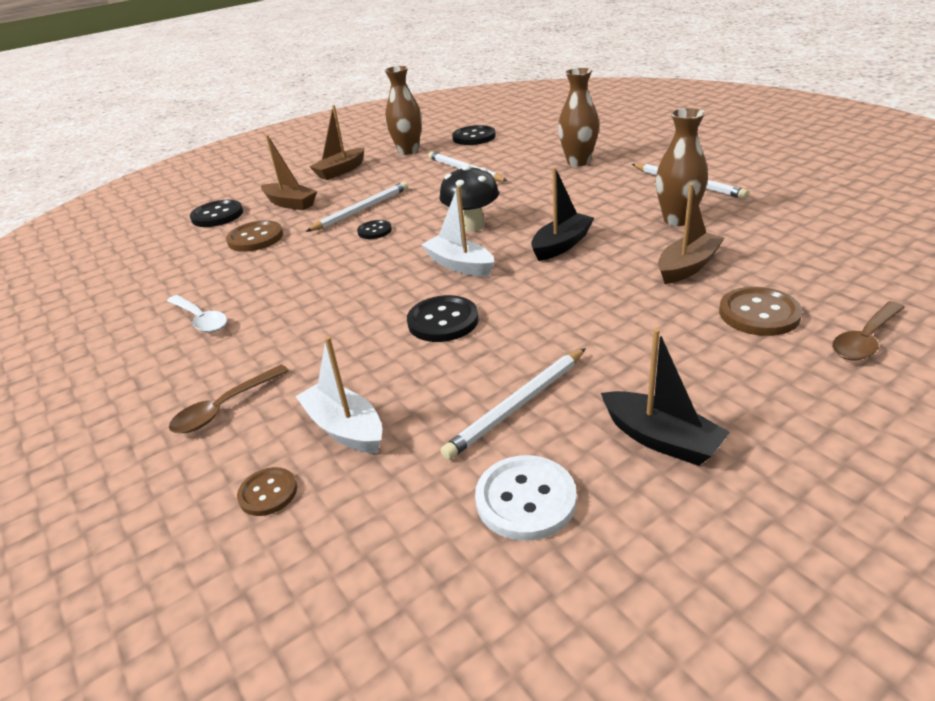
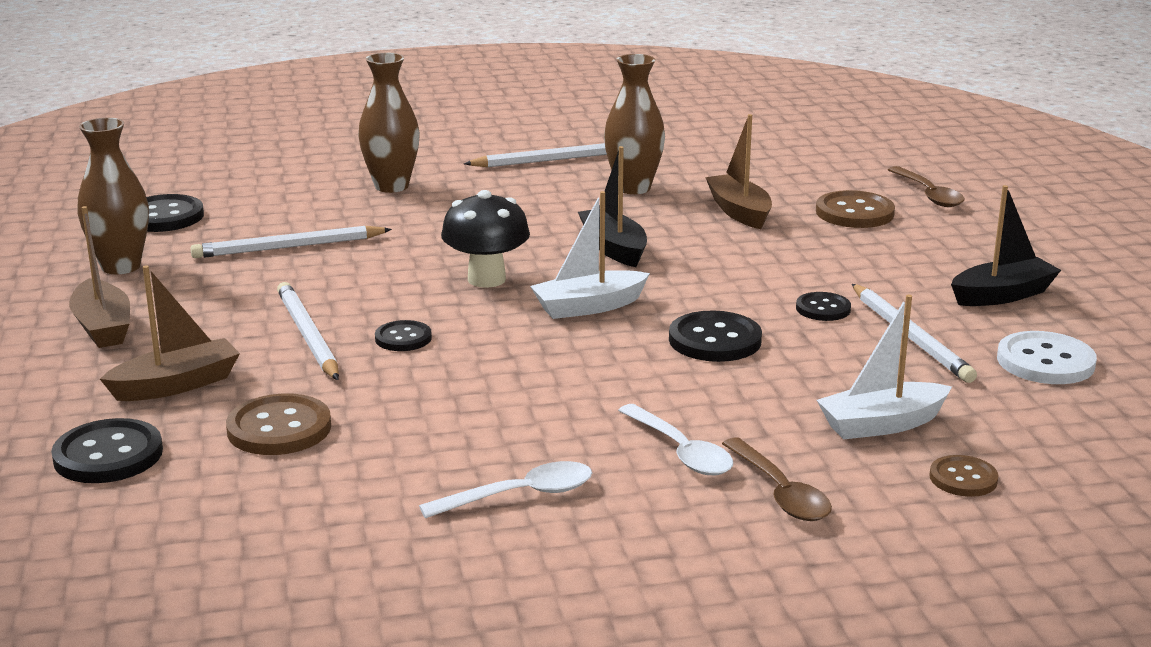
camera: 70 degrees left, 10 degrees down
(270, 354) = (680, 451): none -> white spoon
(536, 350) = (823, 309): none -> black button

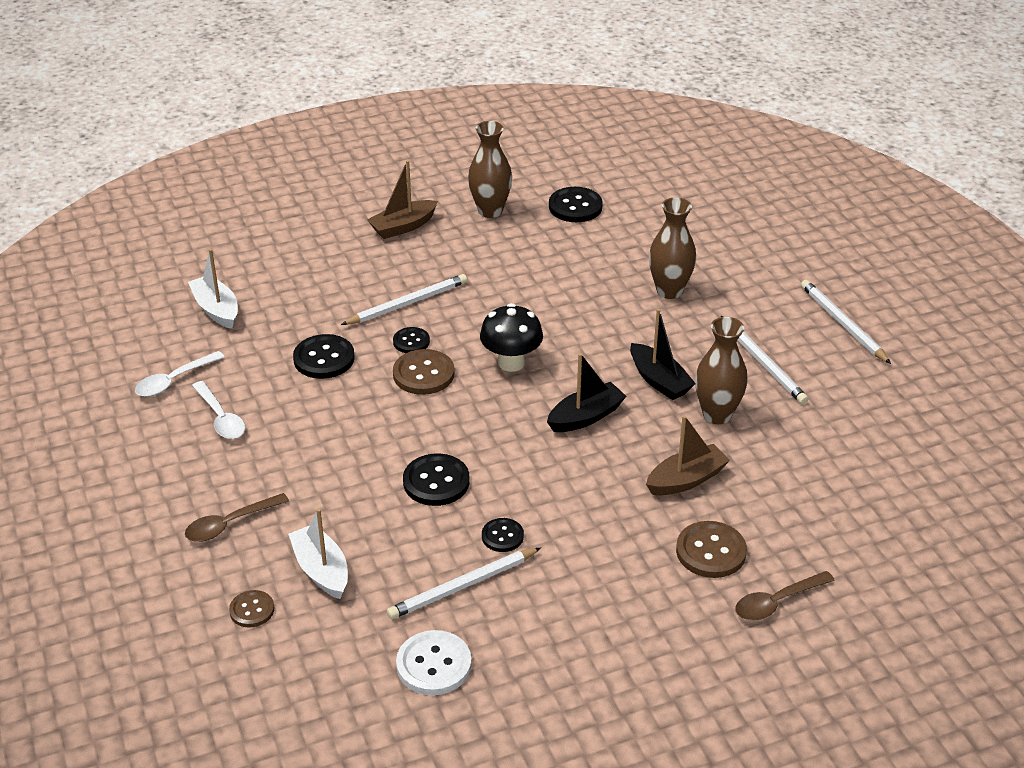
camera: 80 degrees right, 15 degrees up
(108, 455) = (254, 267): black button -> black button (324, 358)
(176, 385) = (335, 270): brown boat -> none
(279, 428) = (288, 317): brown button -> brown button (423, 374)
(288, 247) = (540, 268): white pencil -> white pencil (842, 324)
(588, 307) = (477, 416): white boat -> white boat (216, 309)
(680, 451) = (276, 477): white spoon -> white spoon (174, 380)
(1002, 295) = (555, 645): black boat -> black boat (659, 381)

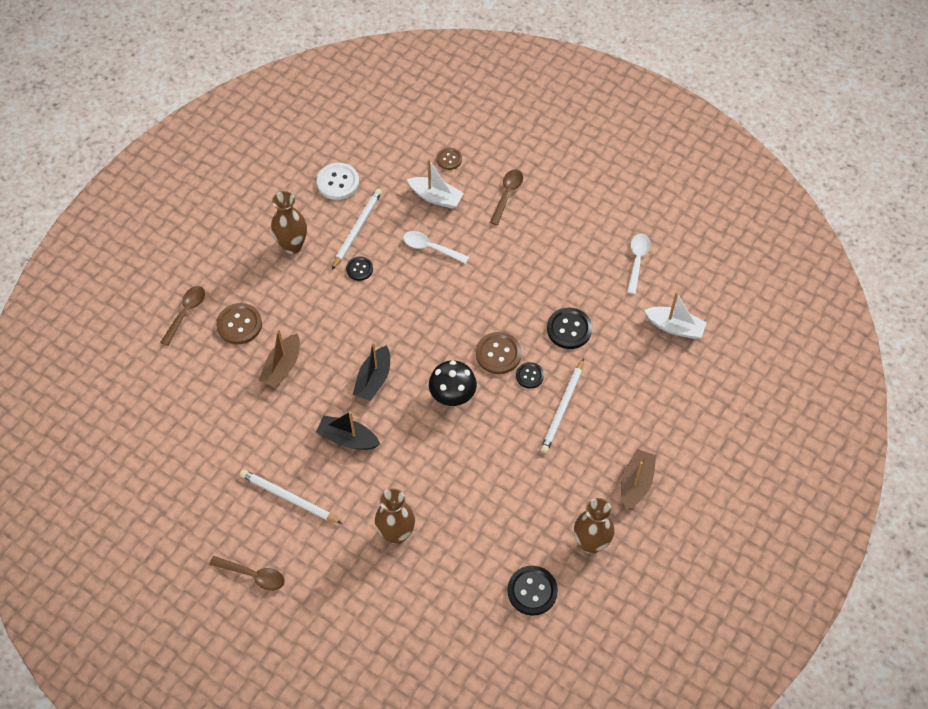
camera: 145 degrees right, 20 degrees up
(220, 418) = (582, 252): white spoon -> white spoon (431, 248)
(436, 482) = (423, 282): black button -> none
(717, 414) = (293, 431): brown vase -> brown vase (292, 245)
(842, 324) = (253, 575): white pencil -> brown spoon

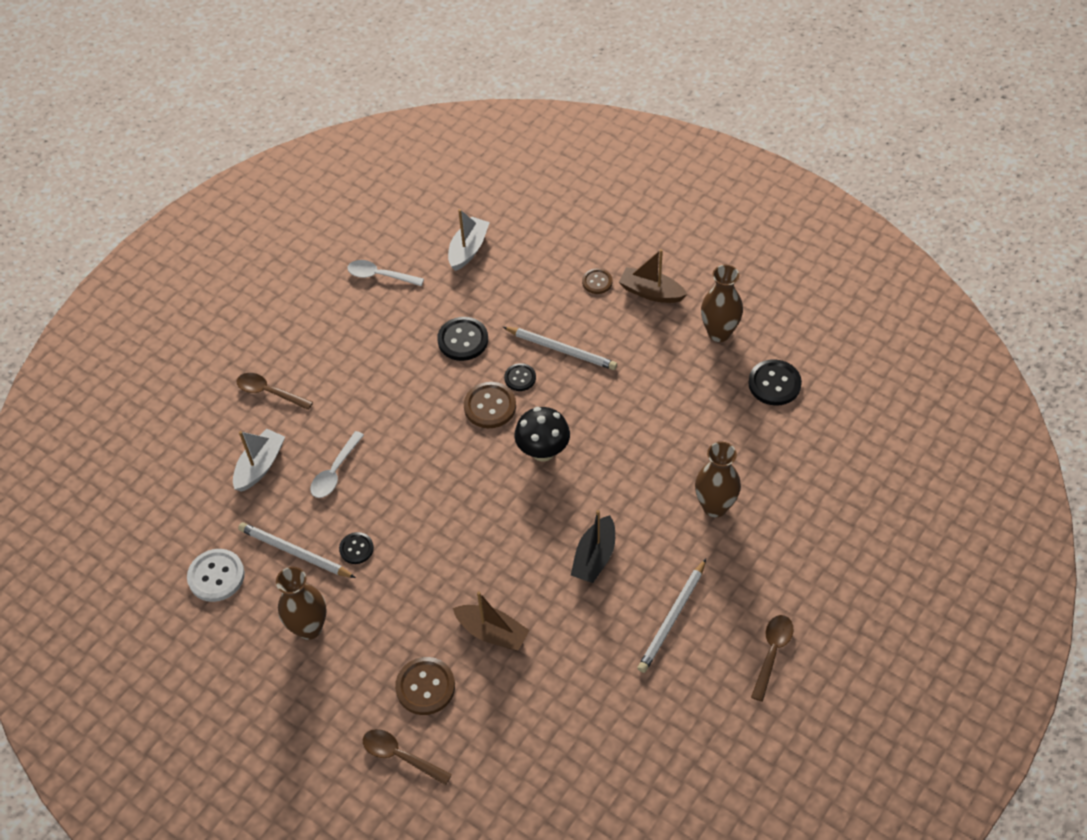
camera: 85 degrees left, 5 degrees down
(373, 380) = (516, 531): black boat -> none
(449, 159) = (204, 451): brown button -> brown button (597, 282)

